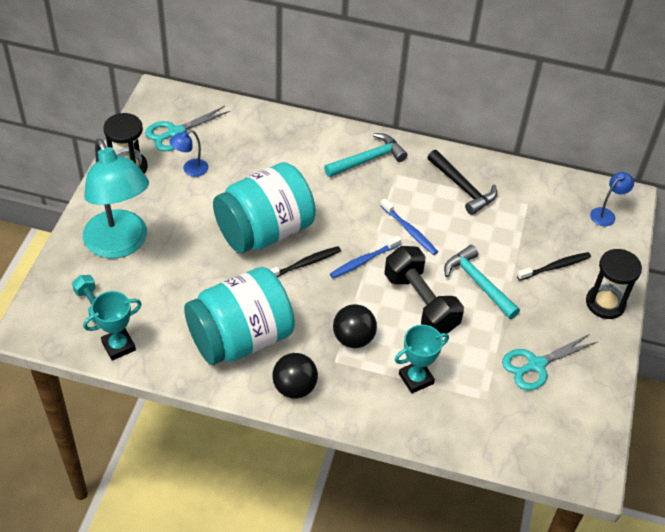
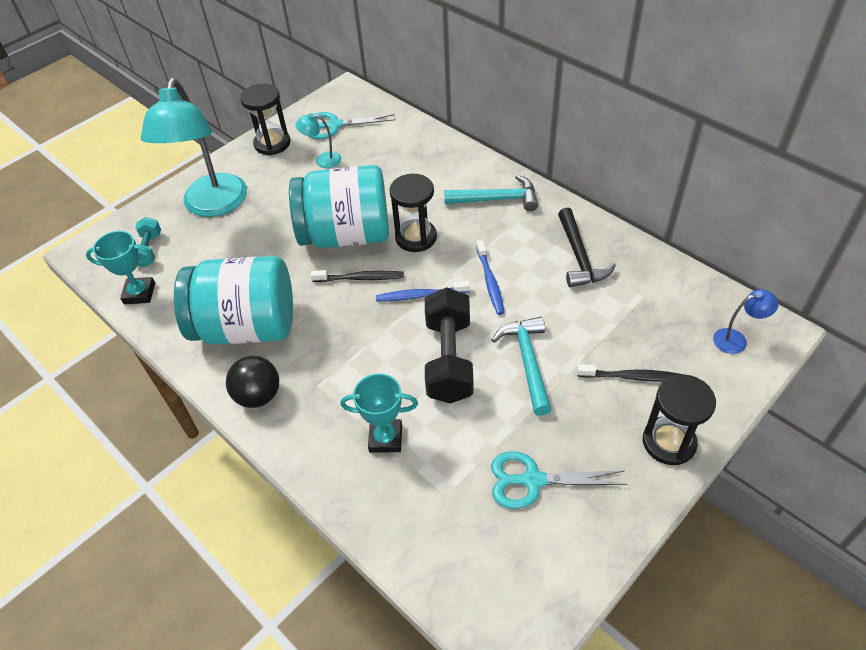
camera: 35 degrees right, 0 degrees up
(190, 170) = (322, 160): blue lamp -> turquoise lamp
(325, 214) = (416, 237): none -> black hourglass
(353, 338) = (352, 369): black ball -> none

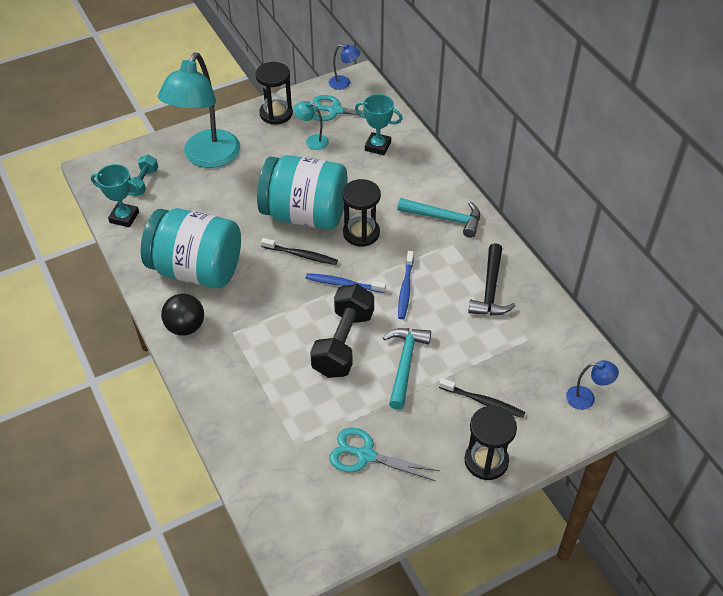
camera: 15 degrees right, 0 degrees up
(332, 98) = (344, 83): none -> blue lamp
(385, 438) = (268, 389): turquoise trophy -> turquoise trophy (377, 146)

